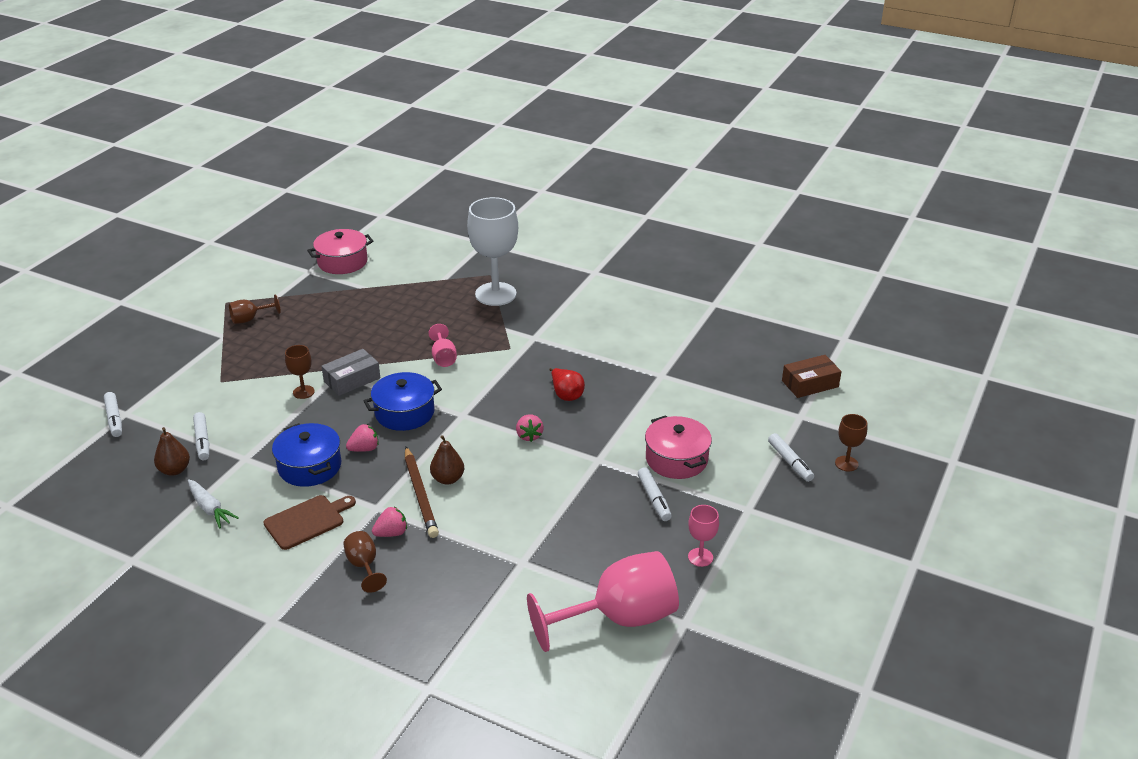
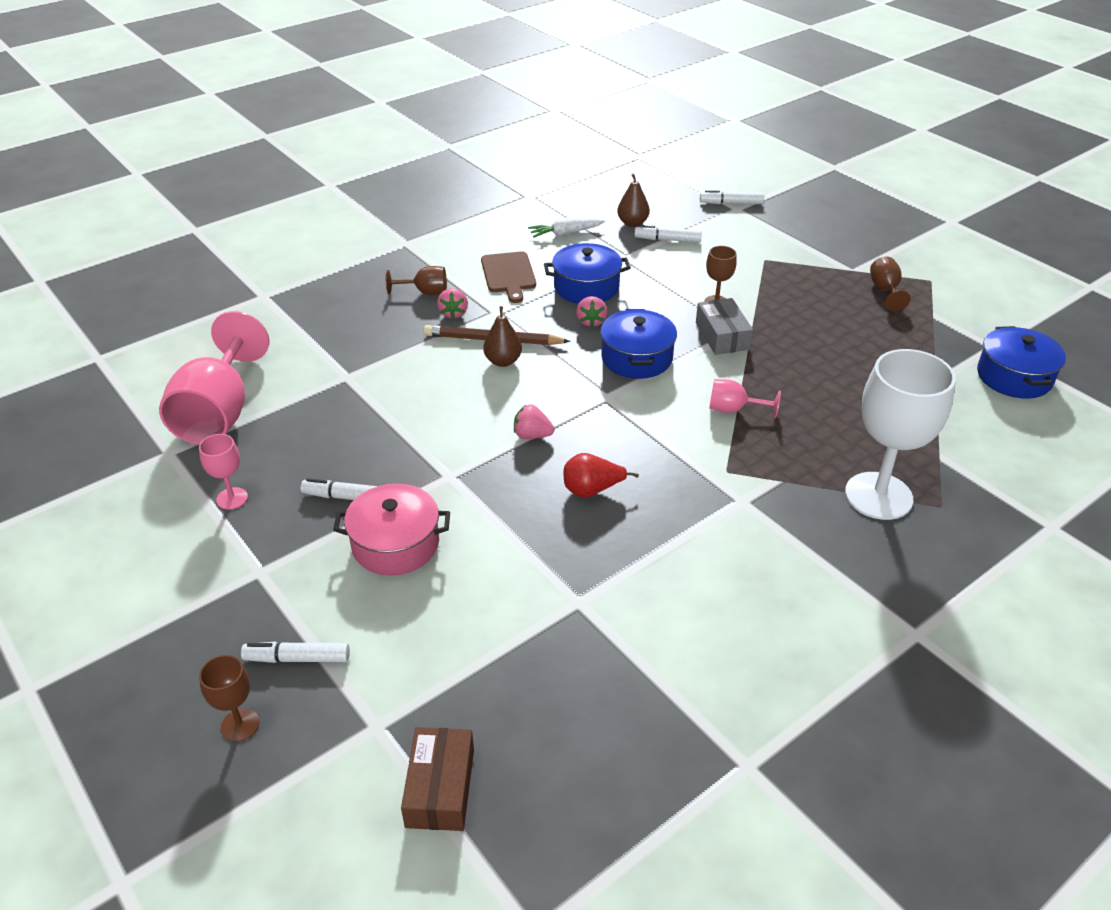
camera: 115 degrees right, 5 degrees up
(342, 262) = (1014, 377): pink pot -> blue pot

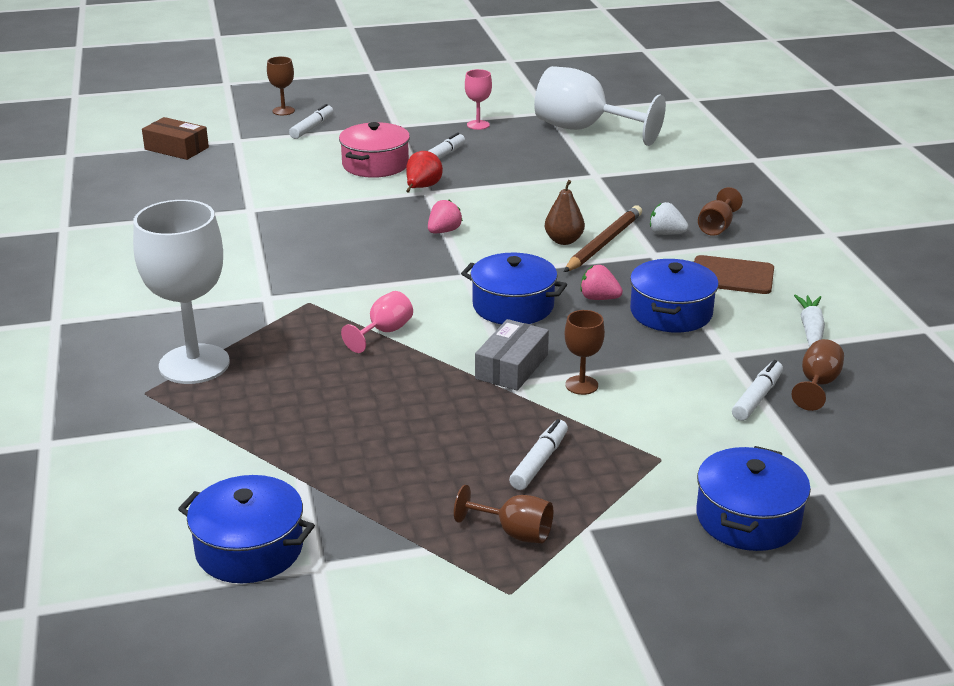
camera: 115 degrees right, 10 degrees down
(219, 413) = (583, 129): pink goblet -> white goblet
(453, 313) = (666, 233): pink strawberry -> white strawberry
(592, 490) = (352, 239): red pear -> red pear (422, 188)
(632, 223) = (817, 384): brown pear -> brown goblet
(722, 336) = (511, 367): grey box -> grey box turned 75 degrees counterclockwise
(731, 203) = (847, 489): white marker -> white marker (539, 462)
(788, 226) = (748, 518): none -> blue pot

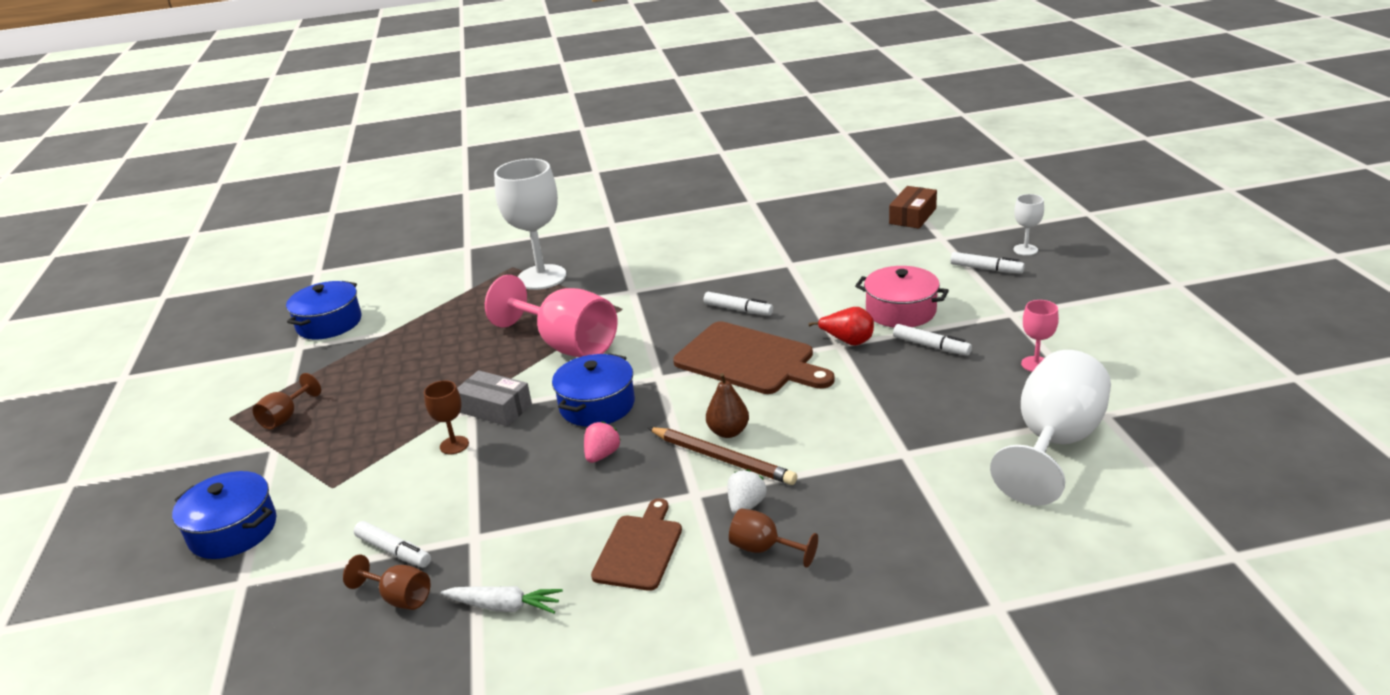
camera: 95 degrees right, 0 degrees up
(283, 111) = (1025, 250): brown goblet -> white goblet
(384, 332) = (566, 345): pink goblet -> pink goblet, size x2.17
(444, 231) = (749, 360): pink strawberry -> brown cutting board
(539, 462) = (359, 426): white marker -> white marker (738, 310)
(671, 312) = (565, 502): blue pot -> none

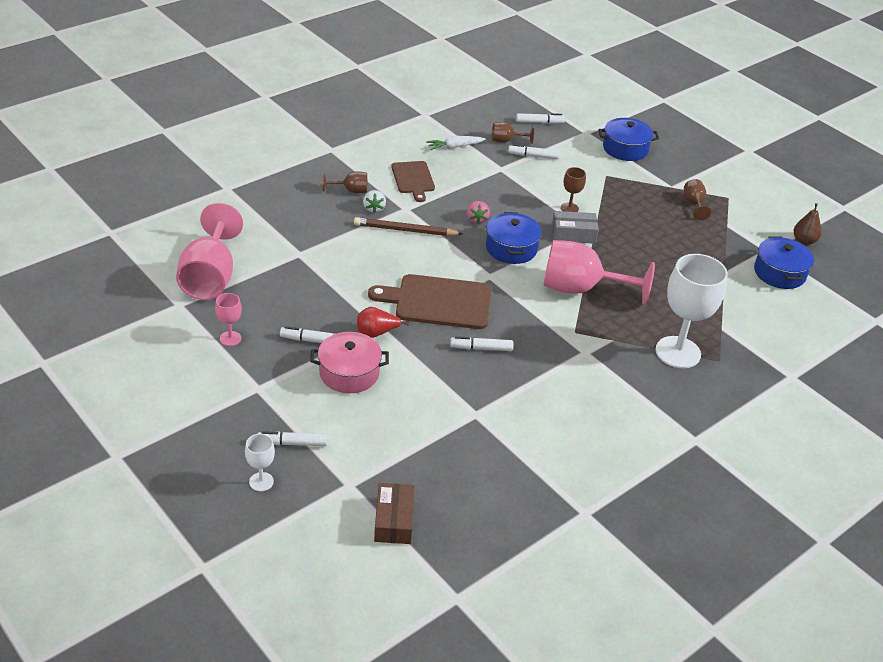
camera: 145 degrees right, 10 degrees up
(288, 630) = (539, 122): none -> white marker
(728, 432) = (414, 247): brown pear -> brown pear (804, 241)
(1054, 443) = (210, 277): white goblet -> pink goblet

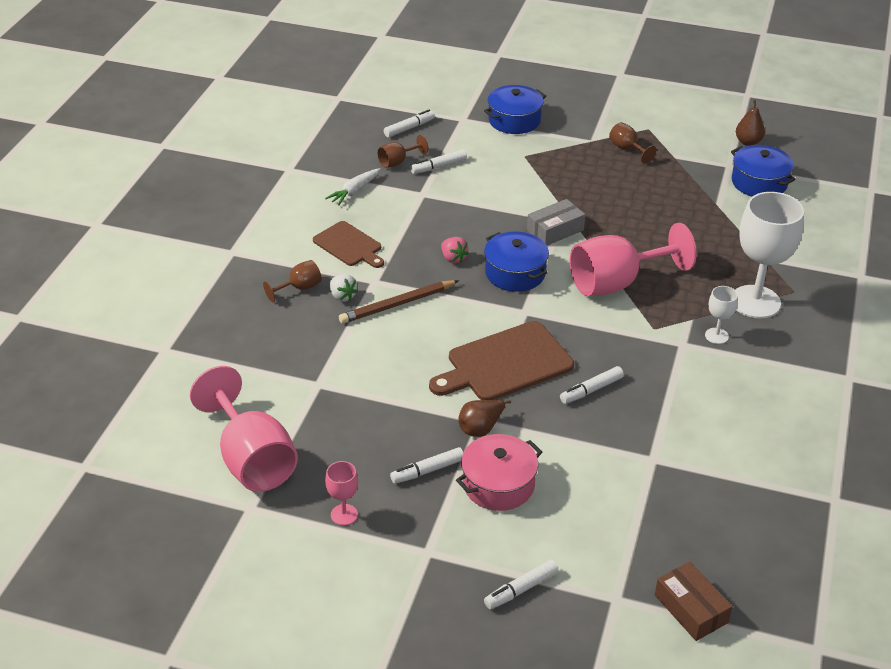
camera: 30 degrees left, 0 degrees up
(261, 482) = (533, 648): white goblet -> white goblet (716, 336)
(376, 333) = (481, 428): red pear -> brown pear
(569, 208) = (525, 205): brown goblet -> none

